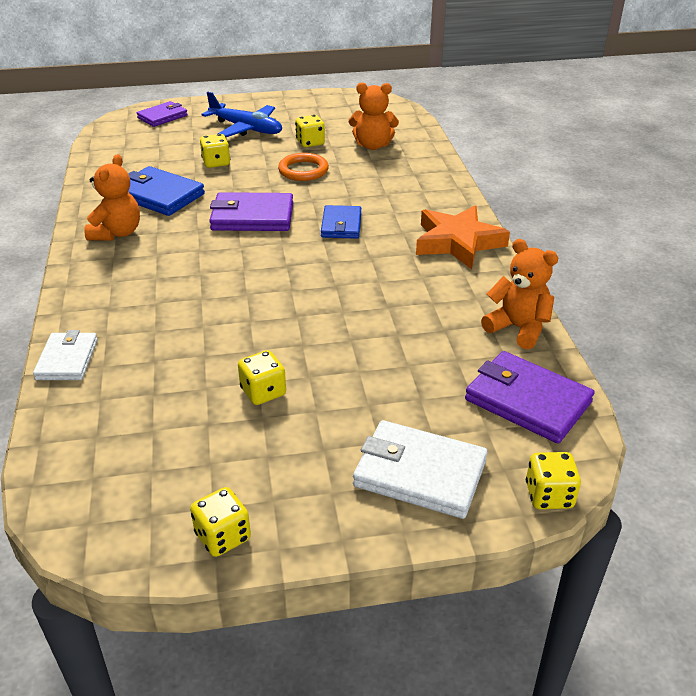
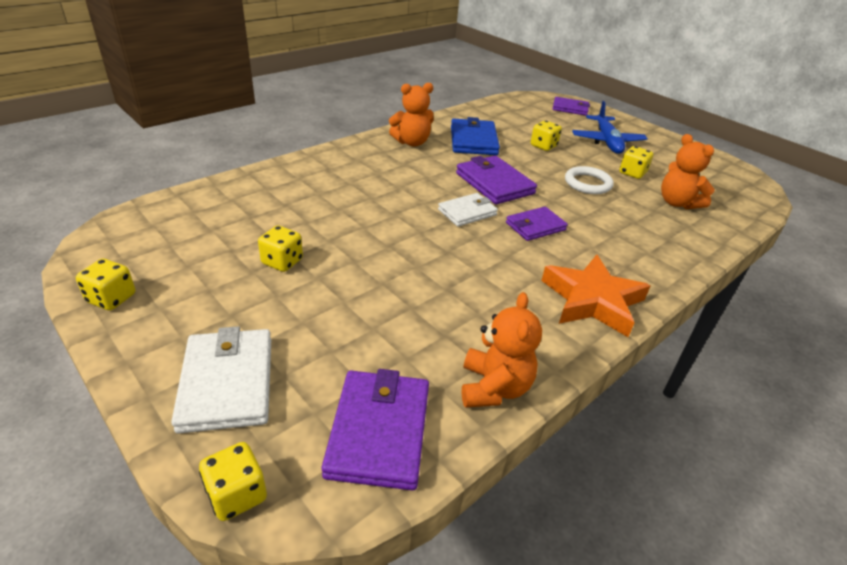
camera: 55 degrees right, 0 degrees up
(67, 359) = (263, 174): white wallet -> white wallet (467, 212)
(303, 170) = (587, 183): orange ring -> white ring
(341, 225) = (535, 226): blue wallet -> purple wallet

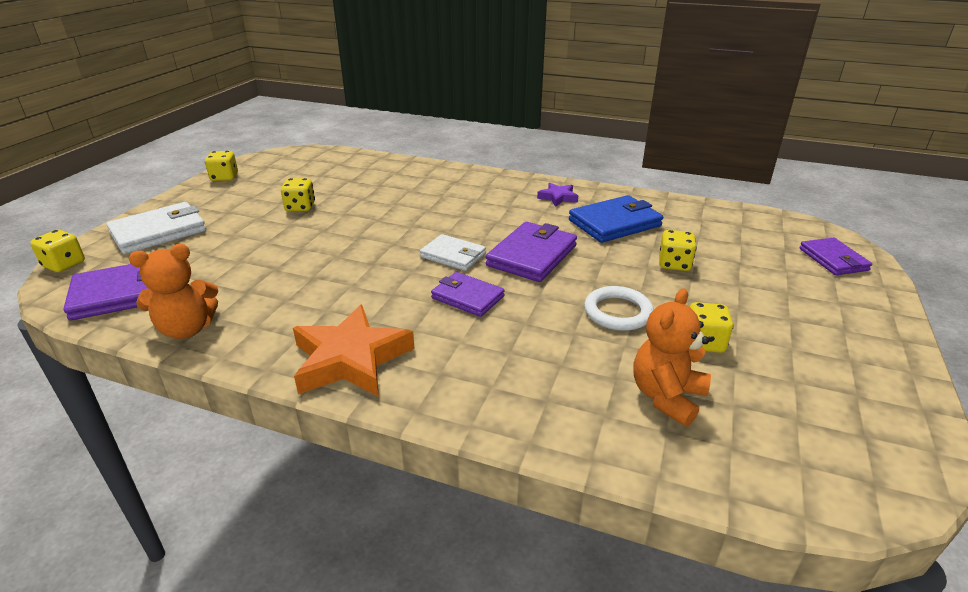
camera: 65 degrees right, 5 degrees down
(412, 142) = (558, 197): orange teddy bear -> purple star
(607, 141) = (775, 306): blue plane -> none

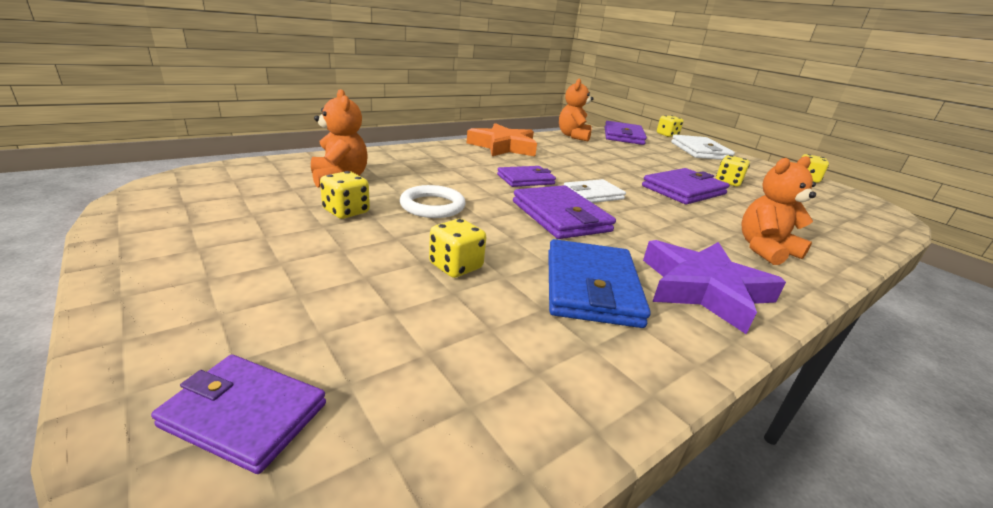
camera: 120 degrees right, 5 degrees down
(365, 222) = (683, 190): none -> purple wallet
(464, 186) = (765, 250): none -> orange teddy bear
(558, 197) = (703, 289): purple star -> purple star, size x2.00

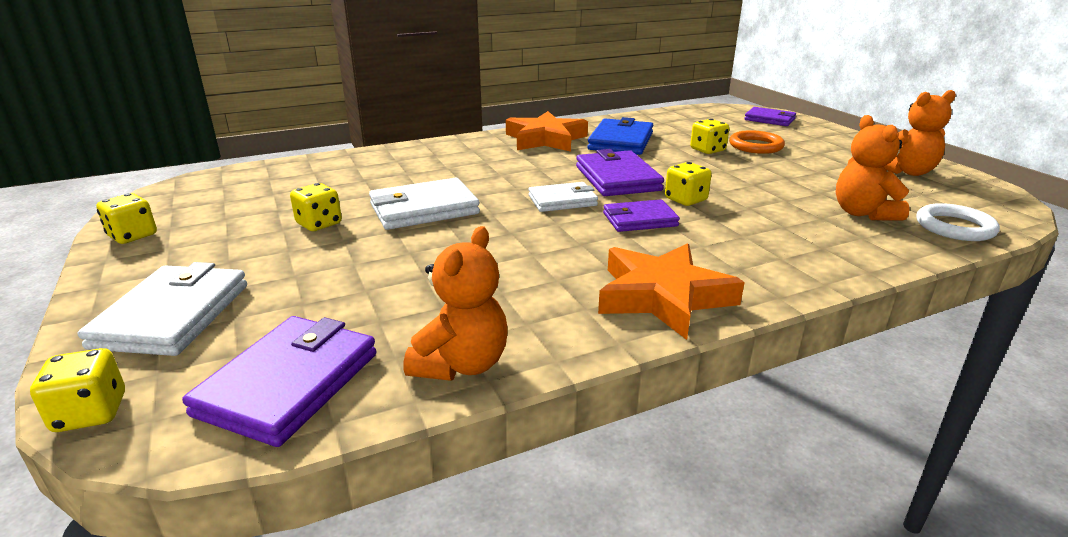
camera: 165 degrees left, 0 degrees up
(346, 211) = (814, 181): yellow dice -> yellow dice (685, 200)
(372, 279) = (755, 146): none -> orange ring
(432, 206) = (742, 186): white ring -> white ring (954, 227)
(683, 190) = (424, 209): purple wallet -> white wallet
(703, 289) = (545, 139): purple star -> orange star
(765, 250) = (451, 155): orange teddy bear -> orange teddy bear (906, 172)

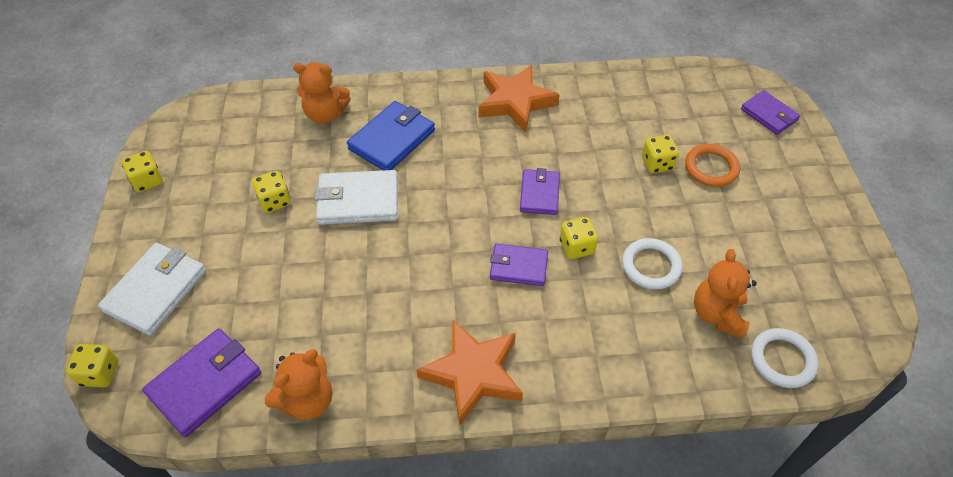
camera: 20 degrees right, 25 degrees up
(562, 200) = (472, 218): white wallet -> none
(617, 178) = (539, 194): purple wallet -> purple wallet, size x0.65
(621, 141) = (584, 124): blue wallet -> blue wallet (392, 139)
(768, 198) = (651, 266): none -> white ring
(906, 172) = (824, 258): orange teddy bear -> orange teddy bear (325, 114)

